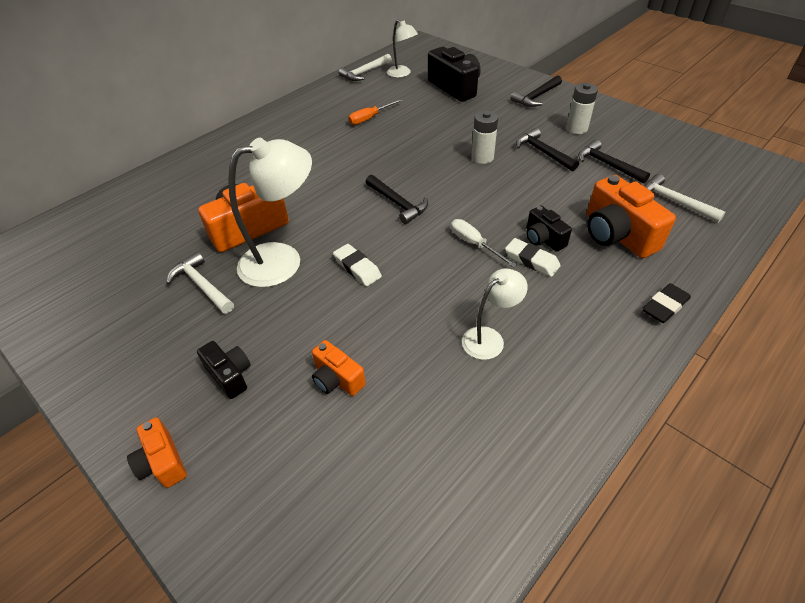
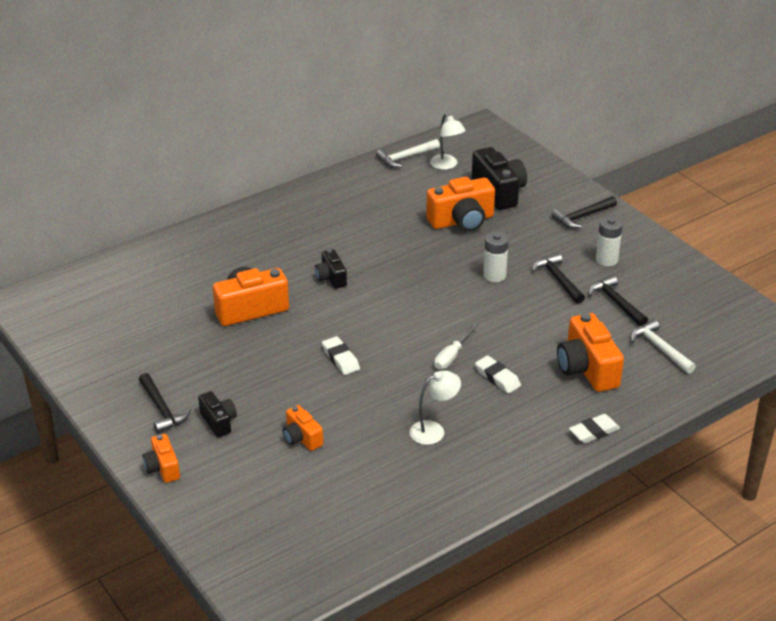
camera: 10 degrees right, 10 degrees down
(202, 285) = (203, 351): white hammer -> none
(283, 260) = (277, 342): white lamp -> none
(370, 118) = (395, 214): orange screwdriver -> none
(398, 203) = (395, 308): black hammer -> black hammer (162, 409)
(432, 115) = (462, 221): none -> orange camera
(474, 244) = (452, 356): white screwdriver -> white screwdriver turned 120 degrees counterclockwise
(543, 239) = (517, 361): black camera -> black camera (331, 278)
(664, 306) = (594, 432): black eraser -> white eraser

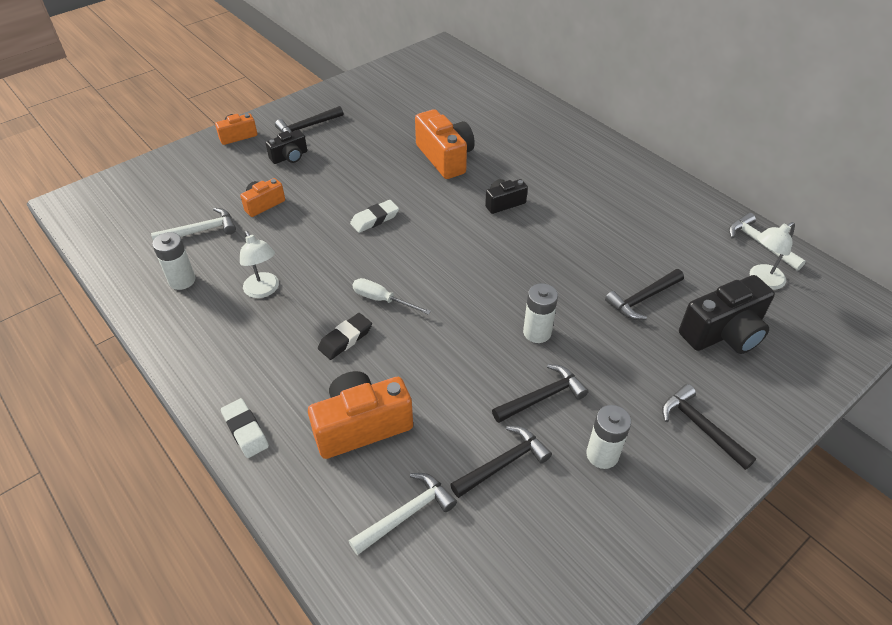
camera: 85 degrees right, 10 degrees up
(338, 483) = (201, 231): none -> white hammer
(414, 489) = (182, 280): none -> white battery
(462, 221) = (642, 299): orange camera -> black hammer
(497, 377) = (345, 339): white eraser -> black eraser

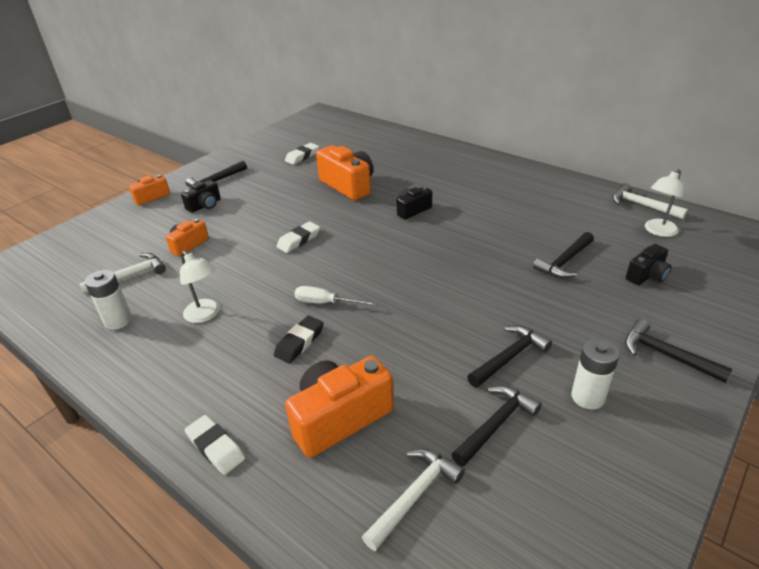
camera: 10 degrees left, 10 degrees down
(406, 108) = (302, 156): none -> white eraser
(537, 332) = (482, 304): white battery -> none
(724, 333) = (647, 275): black camera -> black camera, size x0.56

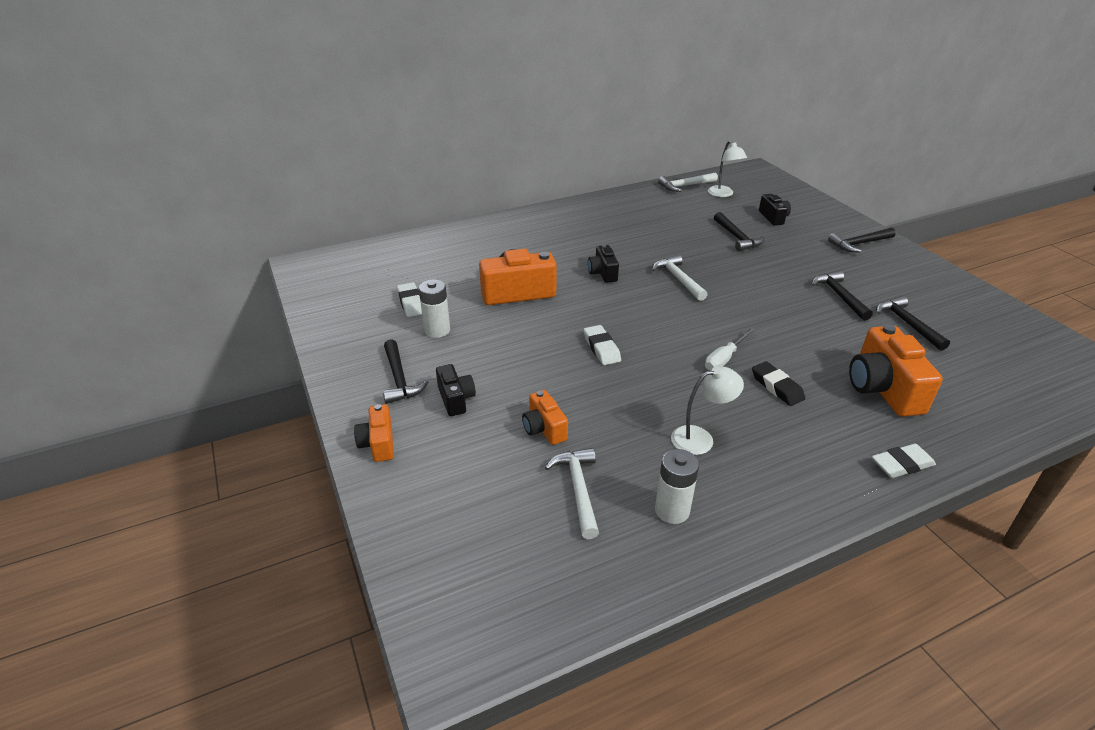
camera: 65 degrees left, 0 degrees up
(415, 495) = (967, 376): white hammer -> white hammer (678, 279)
(588, 397) = (890, 283): white battery -> white battery (437, 330)

